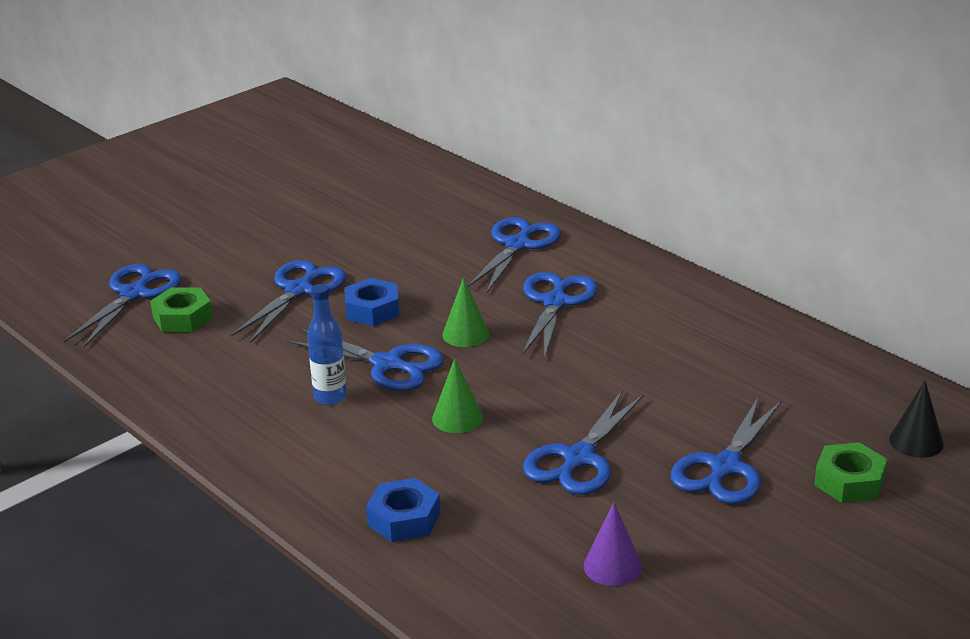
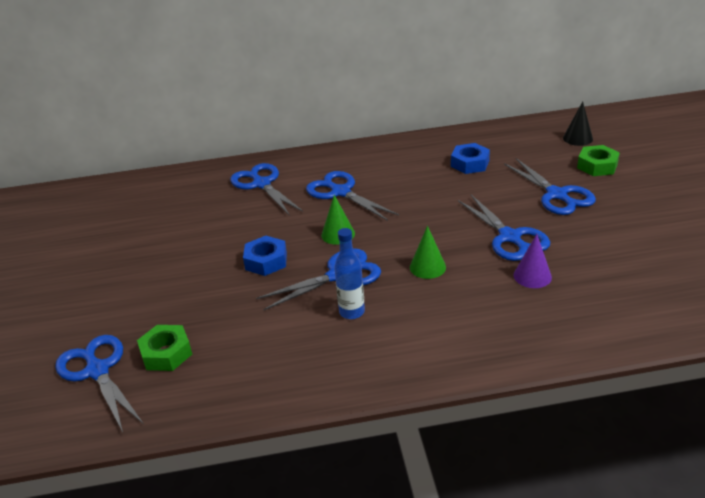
camera: 55 degrees left, 5 degrees up
(298, 290) = (201, 285): blue scissors -> none
(404, 519) = (520, 323): blue nut -> blue nut (470, 163)
(612, 566) = (623, 260): purple cone -> purple cone (532, 276)

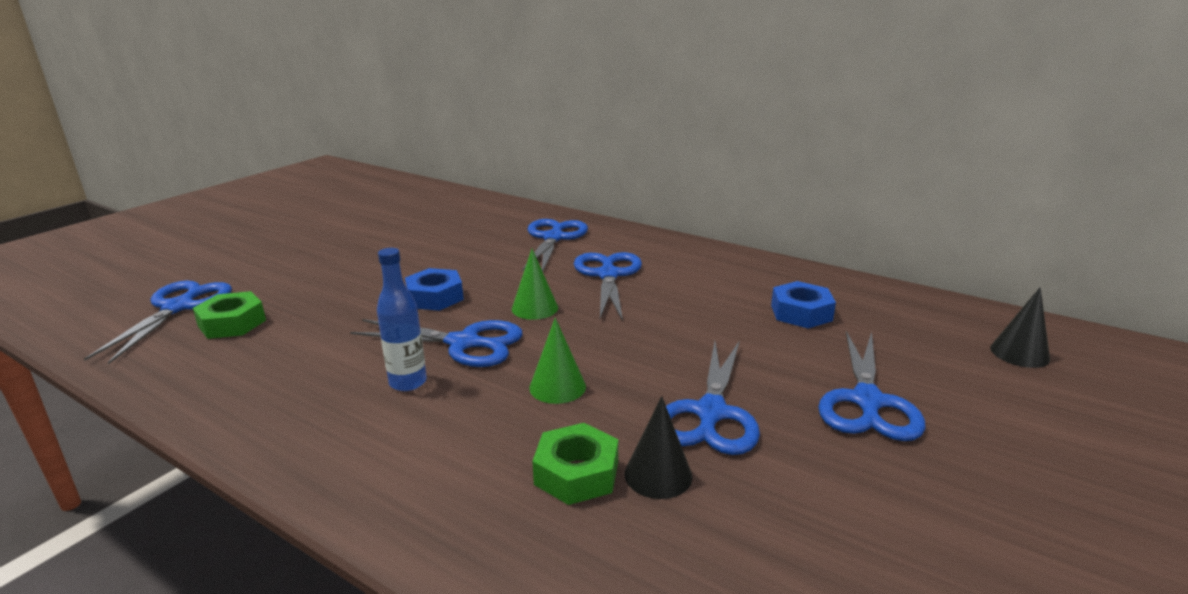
camera: 40 degrees right, 10 degrees down
(532, 276) = (658, 475): purple cone -> black cone
(597, 166) = (999, 399): green nut -> green nut (576, 473)

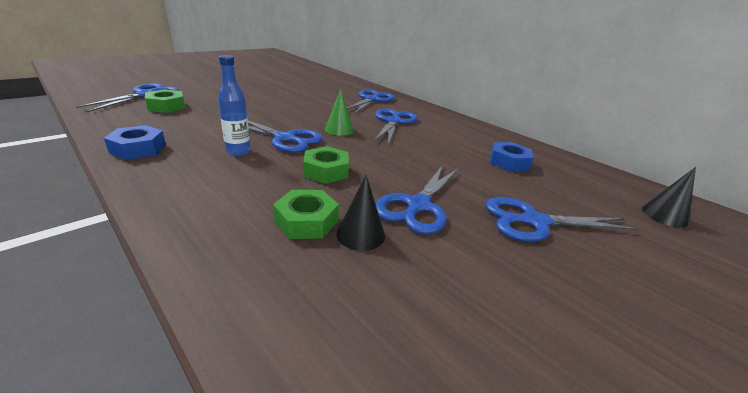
camera: 10 degrees right, 5 degrees up
(435, 297) = (285, 114): blue nut -> blue nut (138, 149)
(557, 387) = (326, 171): green cone -> green nut
(867, 401) = (534, 222): blue scissors -> blue scissors turned 60 degrees clockwise

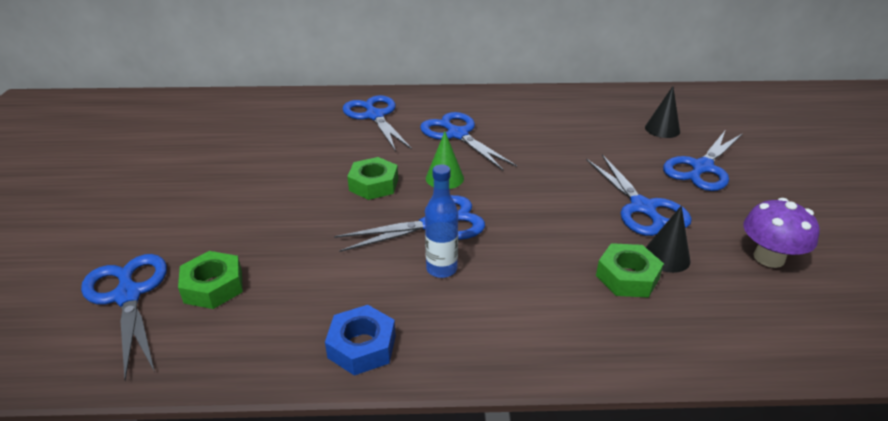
camera: 45 degrees left, 5 degrees up
(326, 171) = (541, 228): green nut -> green nut (373, 184)
(446, 303) = (769, 258): none -> purple mushroom
(508, 162) = (605, 123): blue nut -> none
(664, 215) = (729, 111): black cone -> black cone (662, 129)

